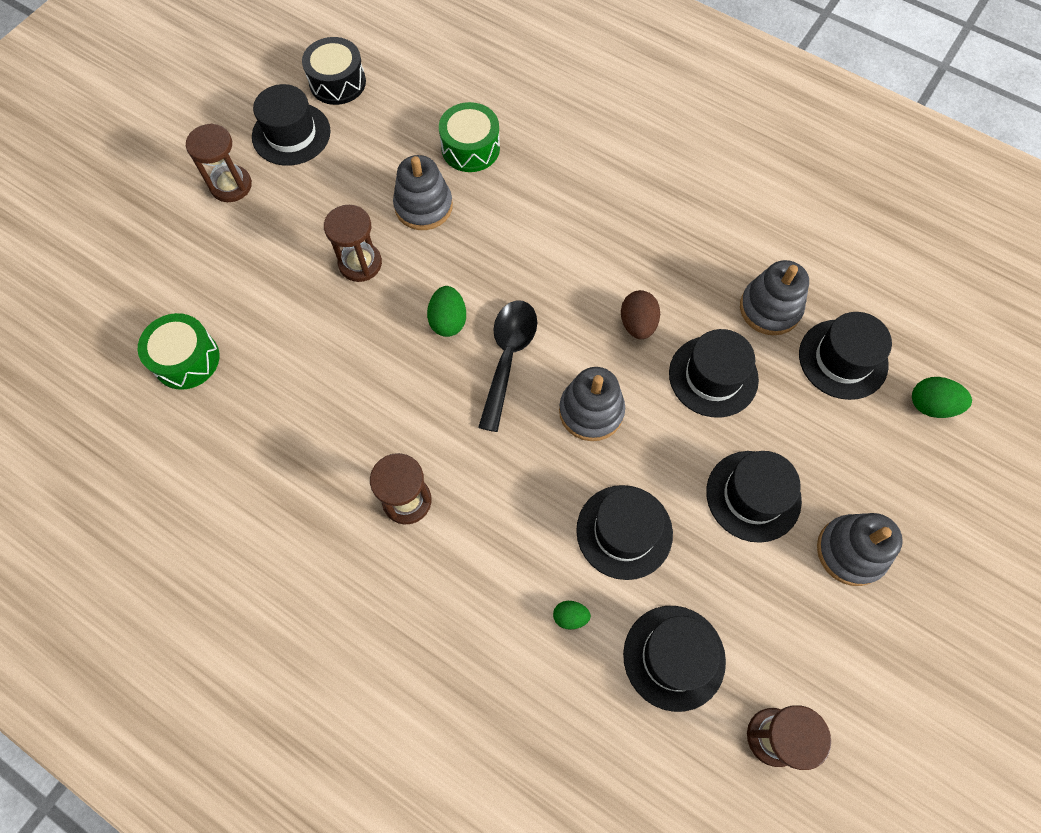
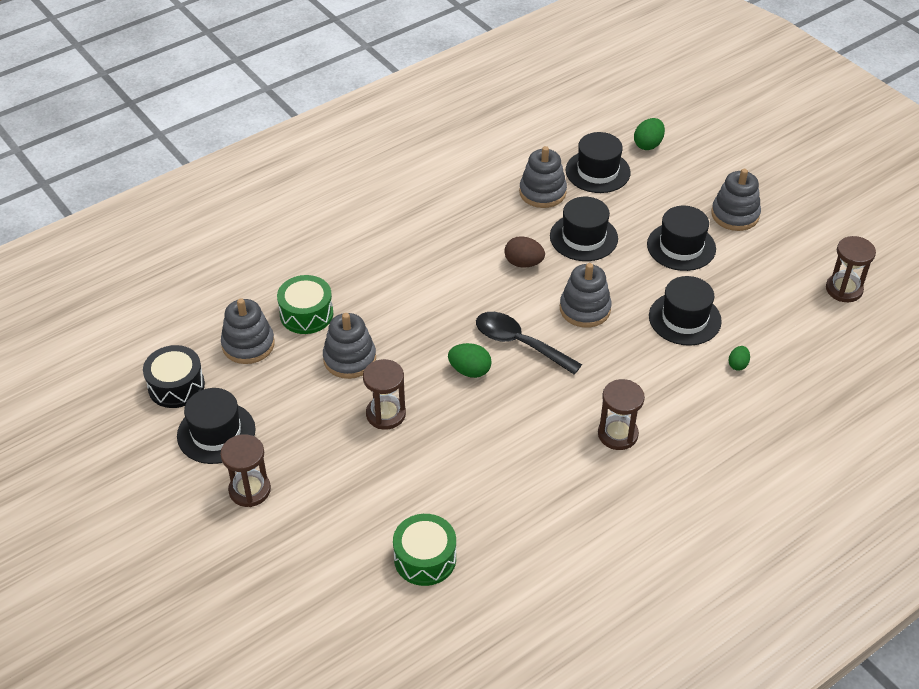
camera: 70 degrees left, 20 degrees down
(410, 116) = (248, 344): none -> grey stacking toy
(674, 657) = (781, 320): black hat -> none

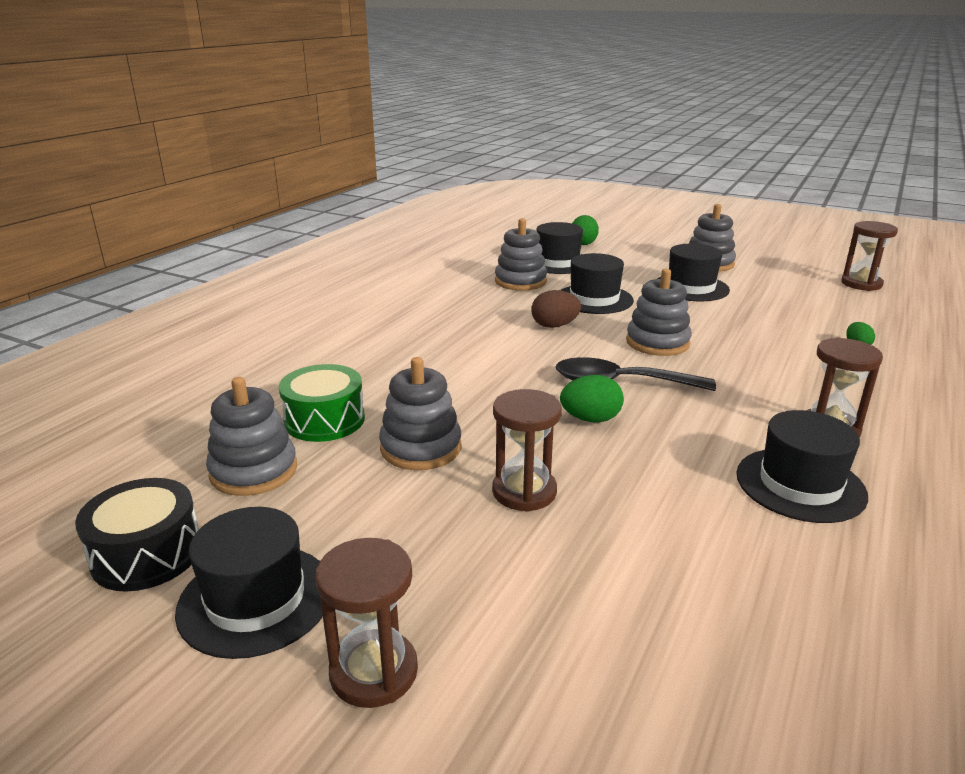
camera: 25 degrees left, 20 degrees down
(425, 558) = (778, 668): green drum -> none
(684, 318) = (761, 328): black hat -> black hat (800, 484)

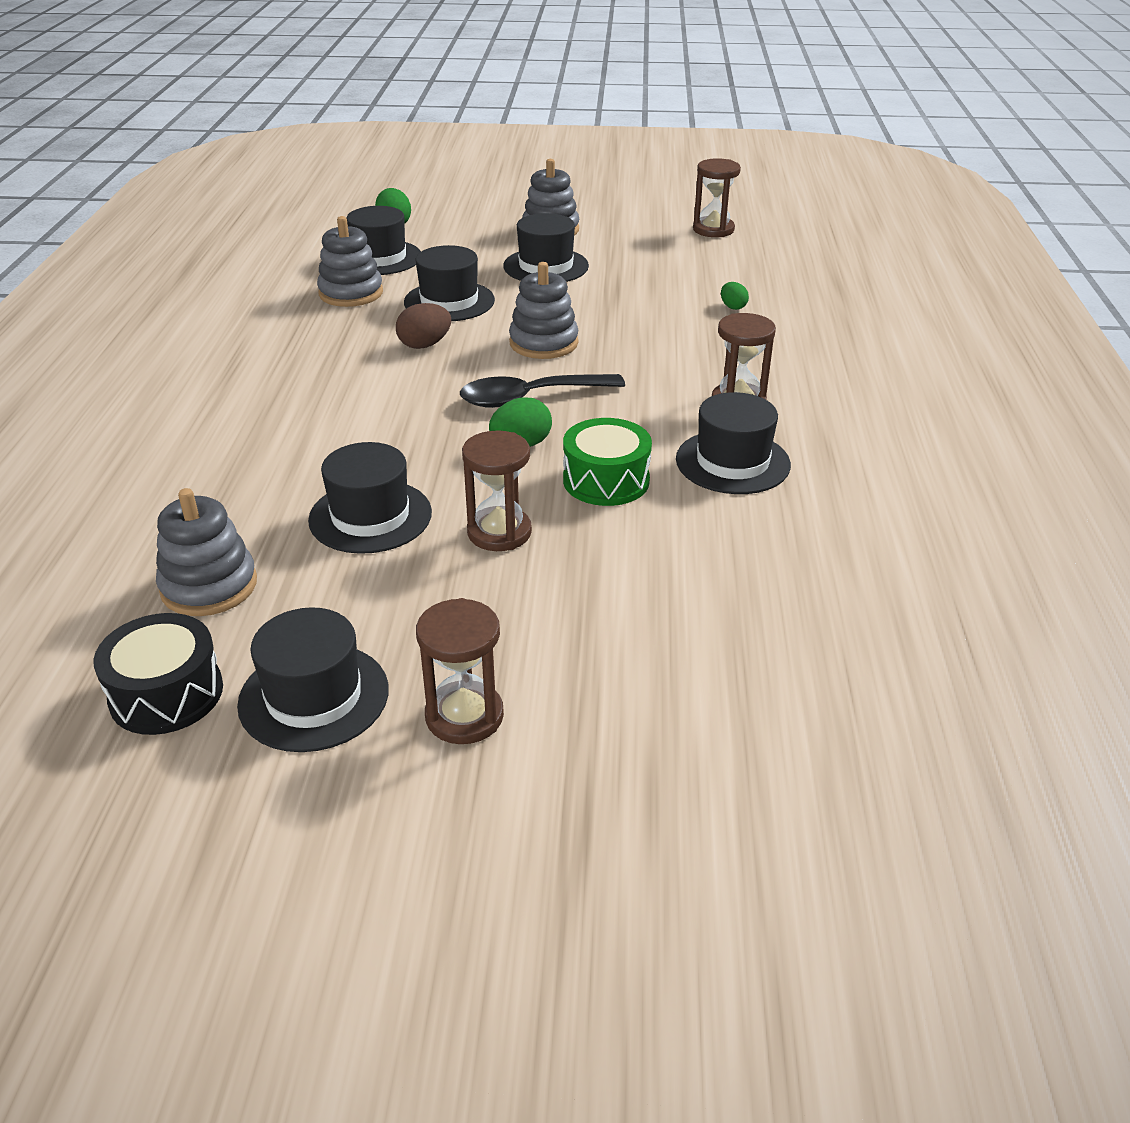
camera: 25 degrees left, 10 degrees up
(324, 420) = (243, 513): green drum -> green drum (606, 480)
(421, 448) = (370, 516): grey stacking toy -> black hat

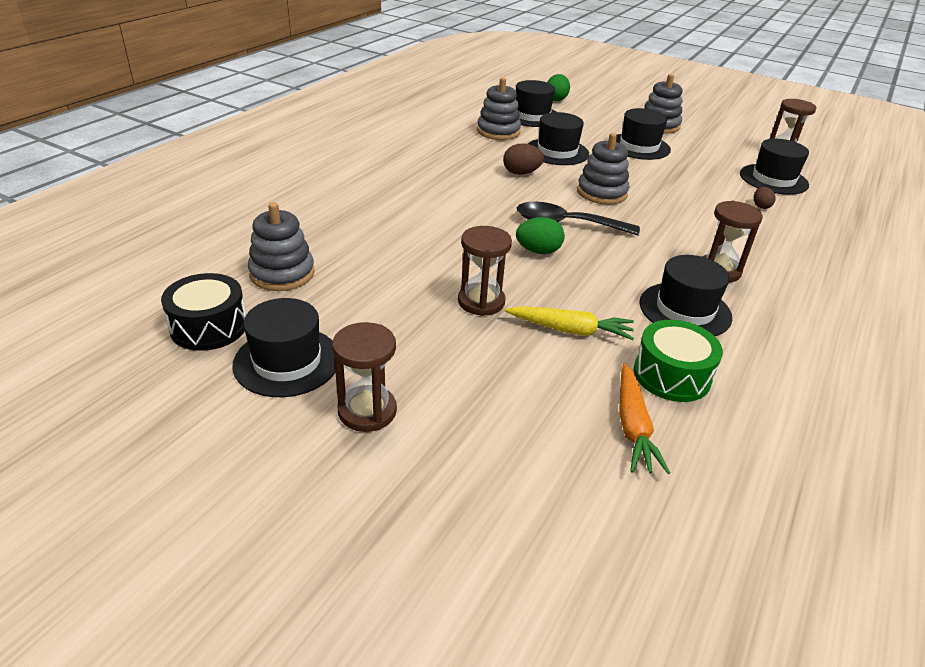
camera: 25 degrees right, 0 degrees up
(370, 516) = (407, 264): black hat -> black hat (773, 179)
(606, 480) = (580, 292): green drum -> green drum (671, 375)
(627, 530) = (570, 330): none -> yellow carrot
(733, 307) = (760, 206): green egg -> brown egg
(765, 615) = (633, 426): none -> orange carrot

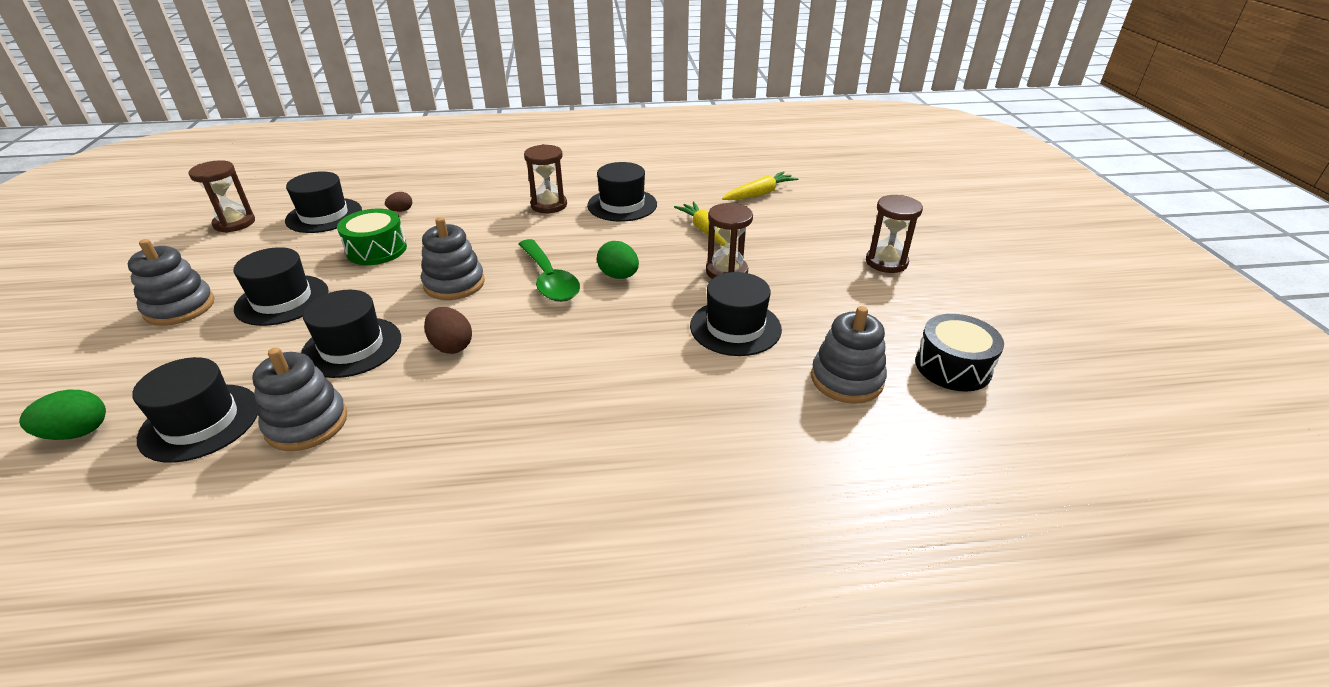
camera: 125 degrees left, 0 degrees up
(287, 361) = (910, 310): black hat -> black hat (735, 327)
(566, 224) = (549, 280): black spoon -> green spoon
(633, 426) = (759, 194): orange carrot -> yellow carrot
(671, 375) = (699, 194): green drum -> green drum (376, 250)

